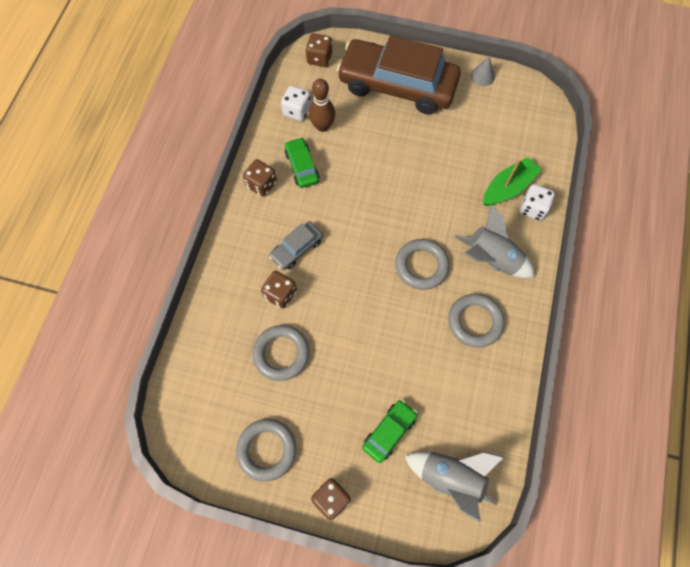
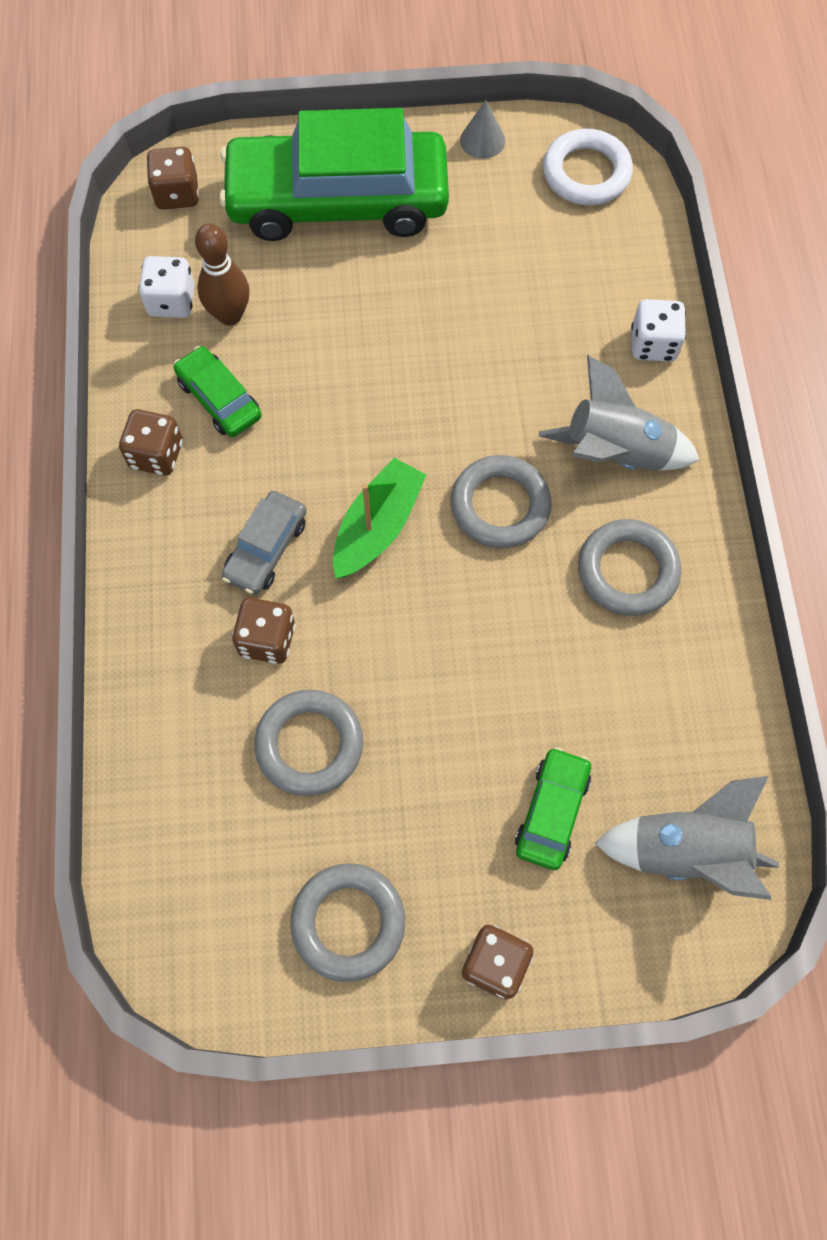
camera: 20 degrees left, 0 degrees up
(397, 85) = (338, 201): brown car -> green car
(508, 187) = (598, 321): green boat -> green boat (377, 527)
(530, 109) = (586, 173): none -> white ring

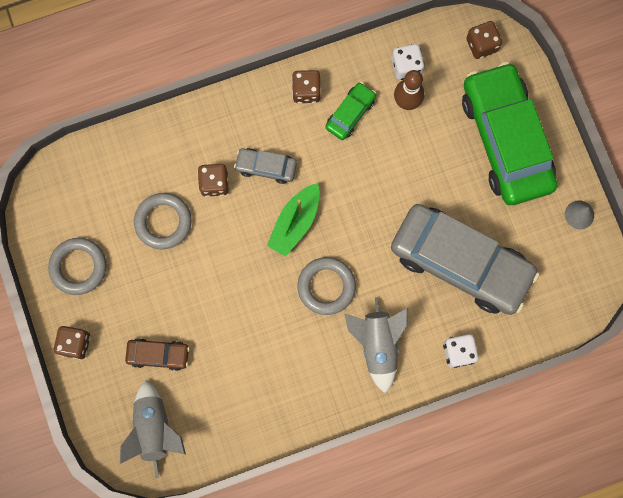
camera: 75 degrees right, 10 degrees up
(377, 527) = (295, 223): green boat -> green boat turned 105 degrees clockwise
(512, 306) = (460, 262): none -> grey car
(552, 811) = (158, 355): green car -> brown car
(586, 173) = (574, 285): white ring -> none
(627, 571) = (305, 366): grey ring -> none

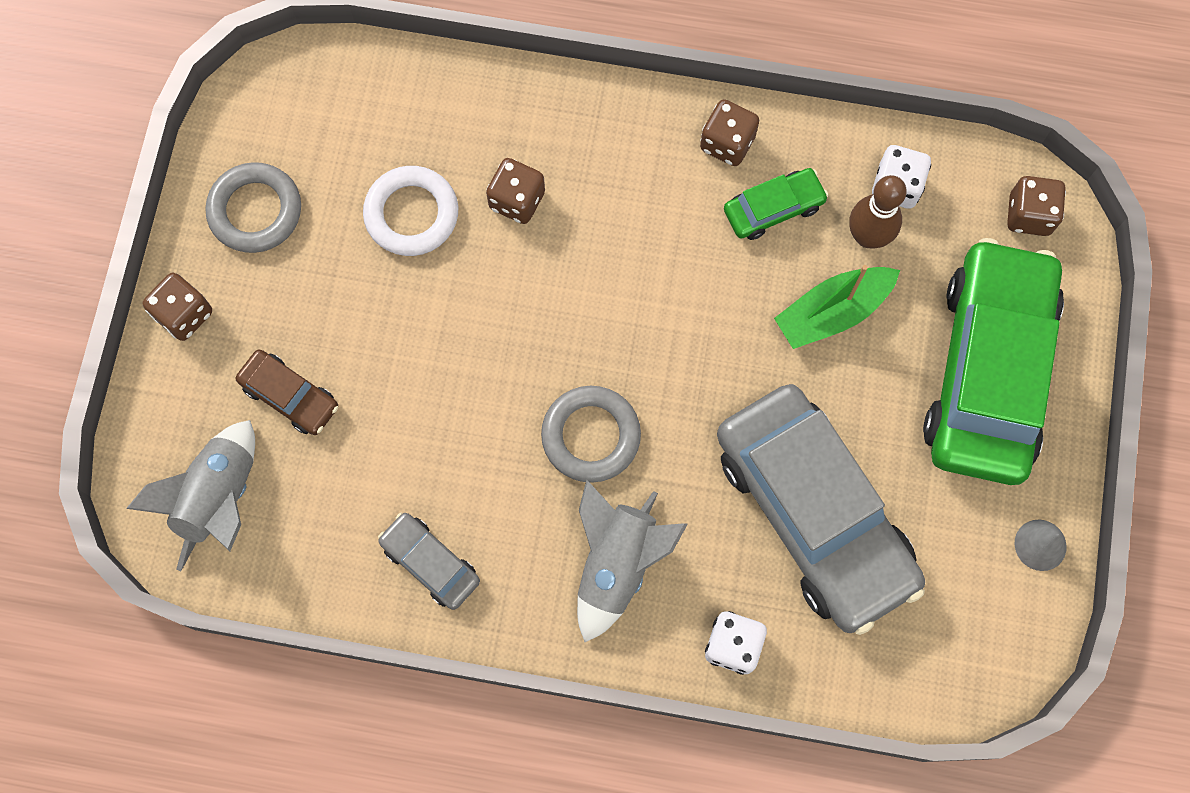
camera: 30 degrees right, 5 degrees down
(163, 222) = (411, 214): grey ring -> white ring
(266, 167) = (605, 217): grey car -> grey car (430, 563)
(295, 223) = (600, 319): green boat -> green boat (832, 312)

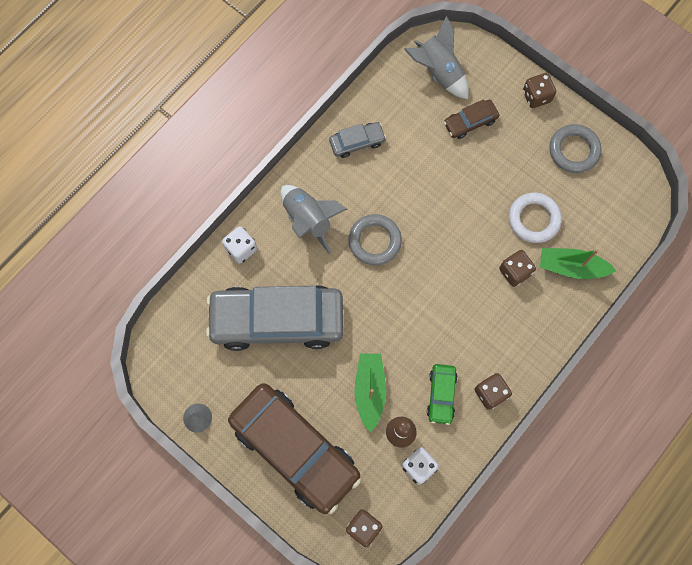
camera: 120 degrees right, 0 degrees up
(461, 124) = (571, 267): none -> green boat
(988, 371) = (295, 449): green car -> brown car

